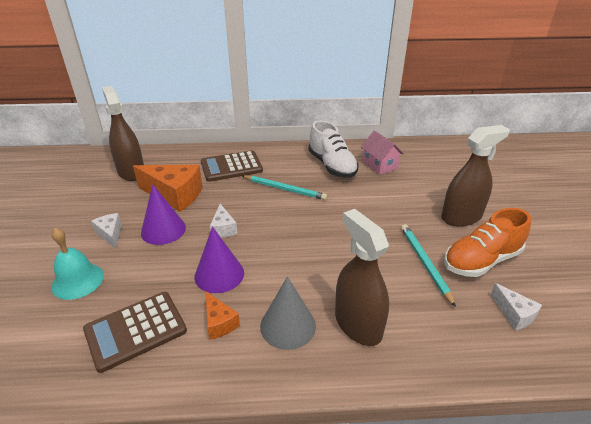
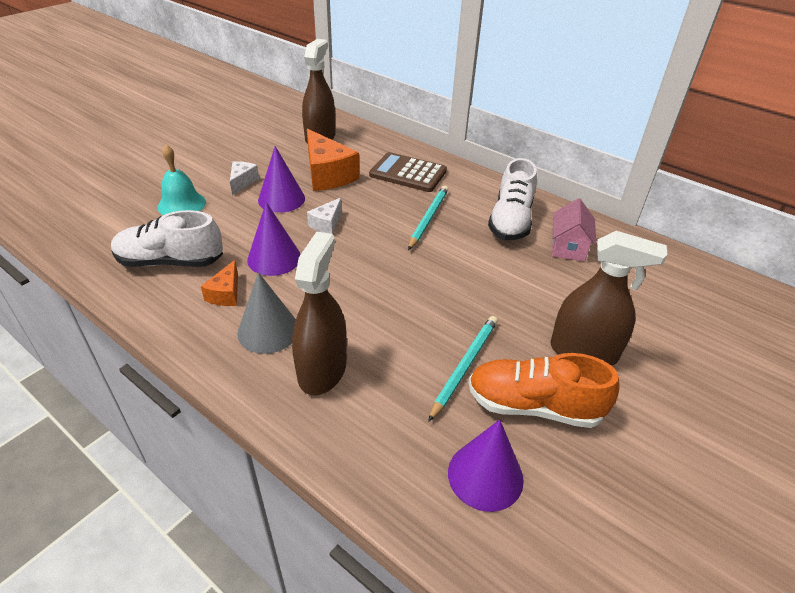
camera: 40 degrees right, 5 degrees up
(135, 330) = (170, 261): brown calculator -> white shoe
(284, 189) = (428, 218): turquoise pencil -> turquoise pencil turned 135 degrees counterclockwise
(514, 314) = (485, 475): white cheese -> purple cone

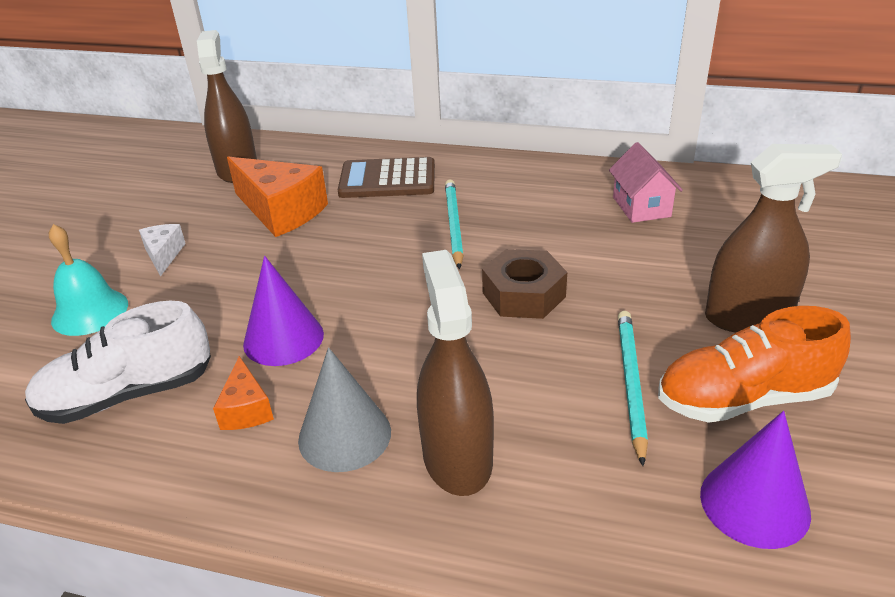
camera: 20 degrees left, 5 degrees down
(281, 199) = (238, 260): purple cone -> none
(326, 224) = (325, 272): white cheese -> none
(439, 281) = (523, 295): none -> brown nut
(510, 221) = (554, 198): white shoe -> none

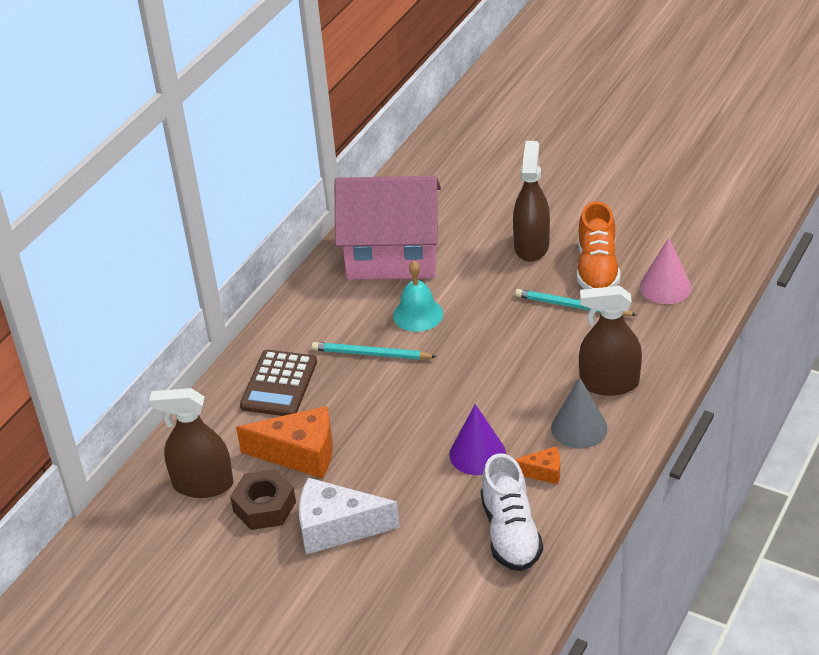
camera: 75 degrees left, 5 degrees up
(90, 312) = (402, 567): turquoise bell -> turquoise bell (418, 314)
(164, 255) = (336, 528): white cheese -> white cheese, size x1.95
(281, 211) = (300, 454): orange cheese -> orange cheese turned 45 degrees clockwise
(523, 295) = (473, 333): brown nut -> brown nut (264, 507)
(641, 207) = (392, 256): pink house -> pink house, size x2.27
(754, 503) = (665, 287): purple cone -> pink cone

